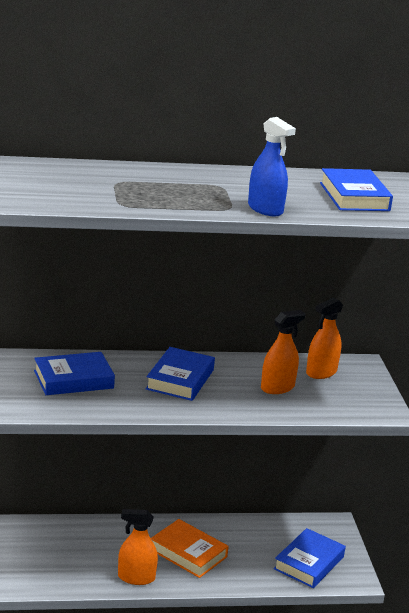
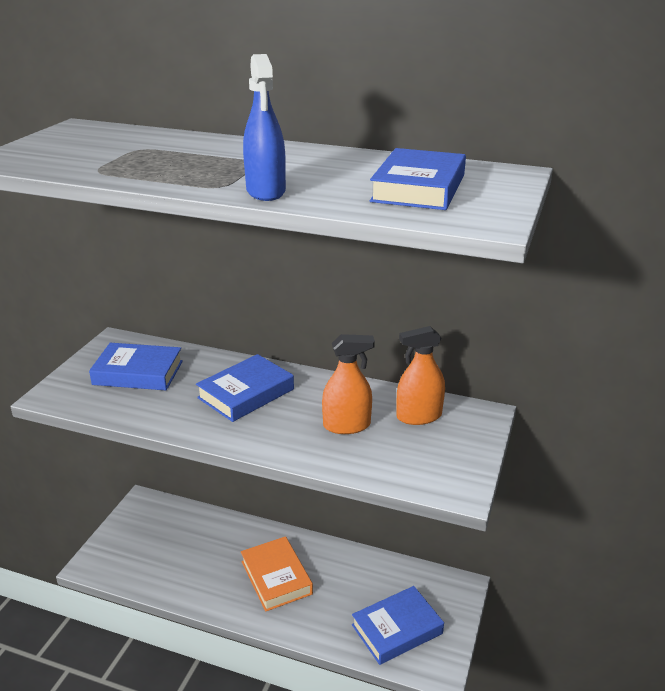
camera: 30 degrees right, 5 degrees up
(136, 578) = (203, 591): orange spray bottle -> none

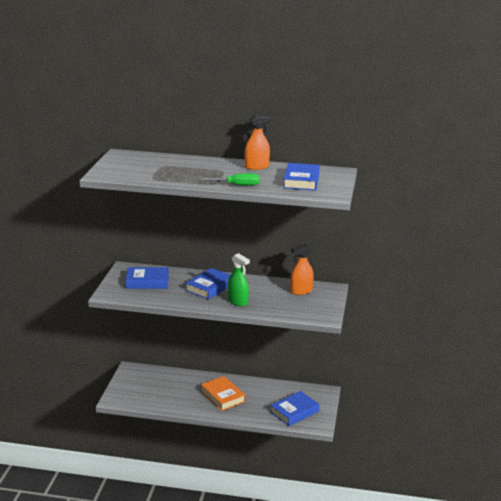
camera: 10 degrees left, 5 degrees down
(266, 191) = (236, 185): blue spray bottle -> green screwdriver
(286, 431) = (237, 301): none -> green spray bottle
(346, 425) = (266, 297): orange spray bottle -> orange spray bottle (256, 167)

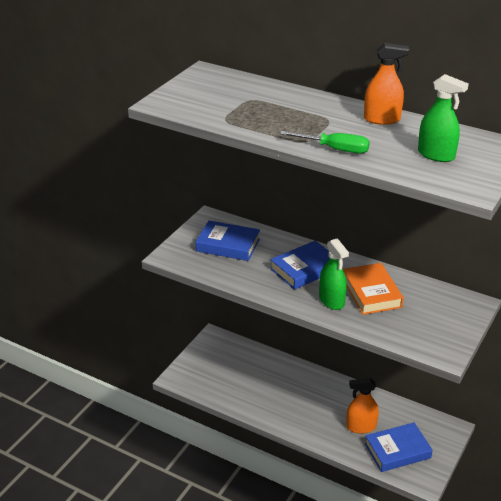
camera: 20 degrees right, 10 degrees up
(223, 396) = (312, 404): orange book -> orange book (371, 293)
(301, 181) = (436, 155): blue book -> green spray bottle
(301, 291) = (427, 300): orange spray bottle -> orange spray bottle (361, 427)

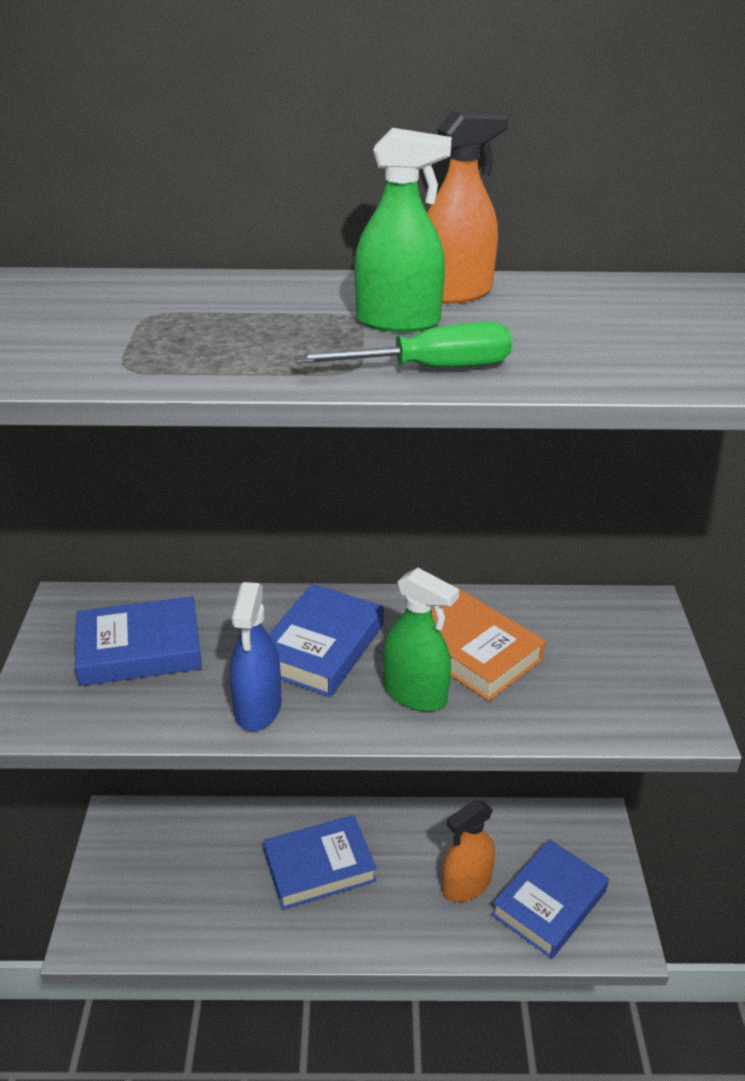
camera: 30 degrees left, 0 degrees up
(261, 283) = (258, 708): none -> blue spray bottle
(294, 391) = (319, 867): none -> blue book
(436, 155) = (629, 332): green spray bottle -> green spray bottle (398, 322)

